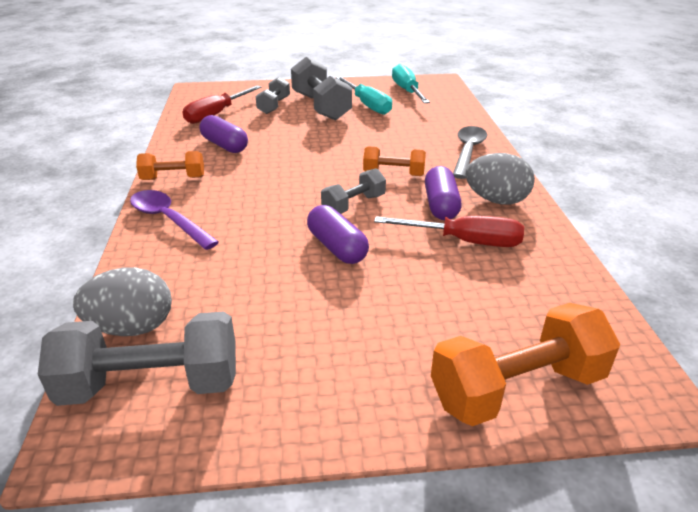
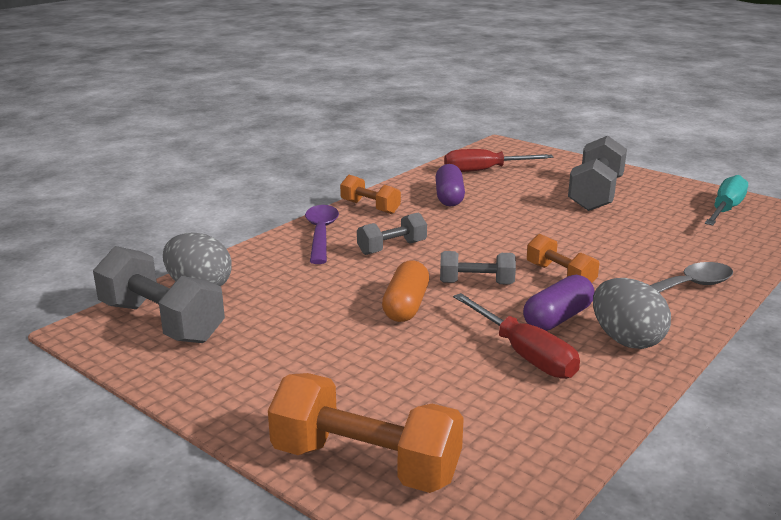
camera: 45 degrees right, 10 degrees down
(274, 106) = (549, 179): grey dumbbell -> grey dumbbell (392, 248)
(337, 247) = (406, 306): purple capsule -> orange capsule
(367, 105) = (650, 208): turquoise screwdriver -> none

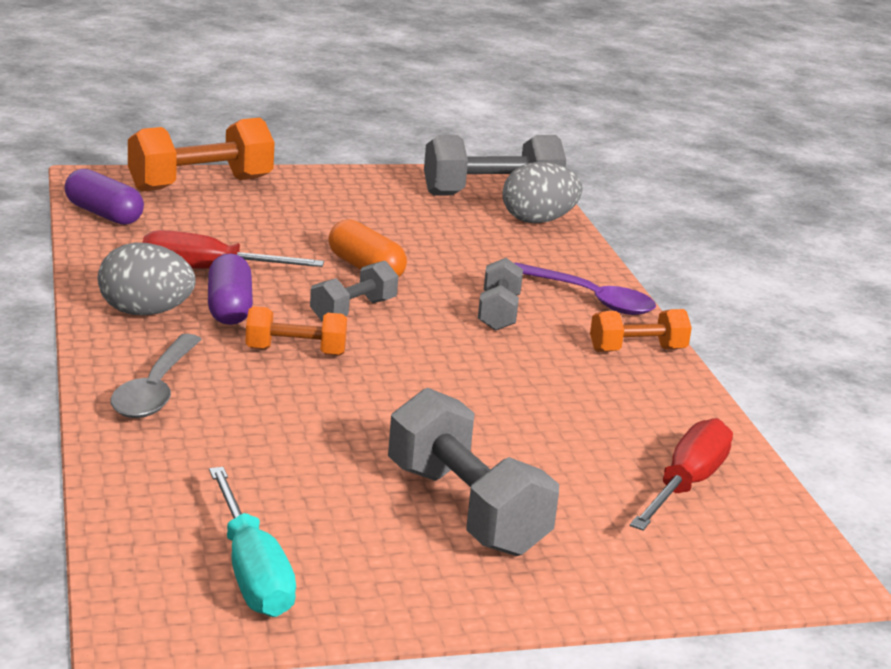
camera: 125 degrees right, 0 degrees up
(449, 197) = (606, 407): purple capsule -> purple capsule (104, 214)

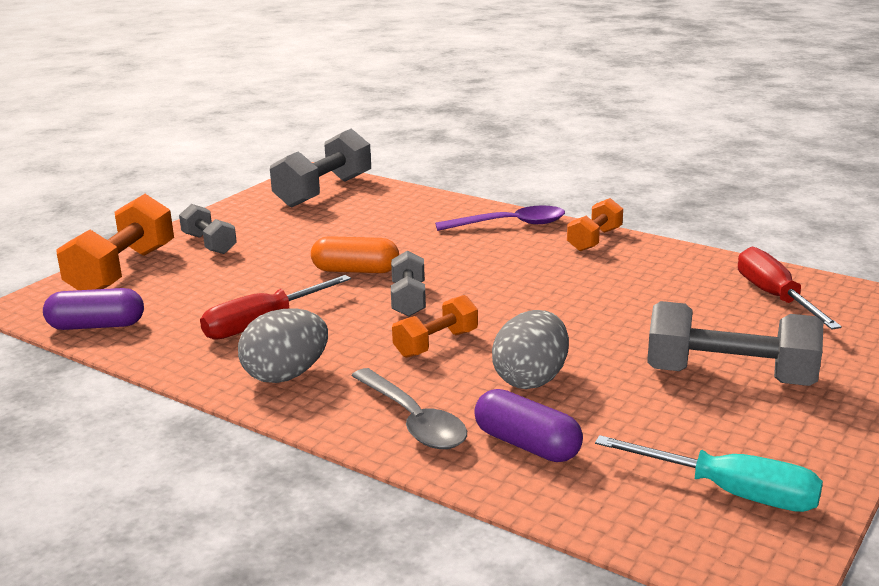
camera: 40 degrees left, 0 degrees up
(229, 308) = (332, 340): purple capsule -> purple capsule (527, 445)
(498, 313) = (486, 257): grey dumbbell -> grey dumbbell (209, 244)
(538, 220) = (384, 194): grey egg -> grey egg (531, 379)

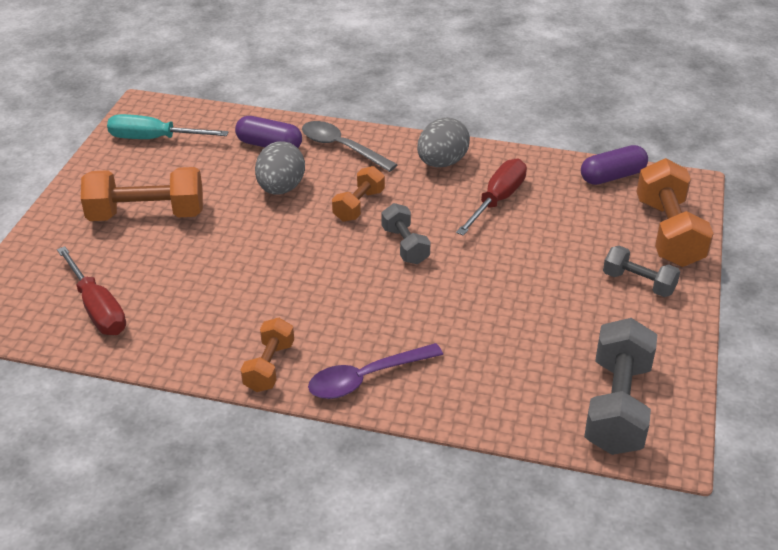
camera: 160 degrees right, 15 degrees up
(355, 271) = (473, 272): orange capsule -> none
(729, 376) = (146, 215): grey dumbbell -> orange dumbbell

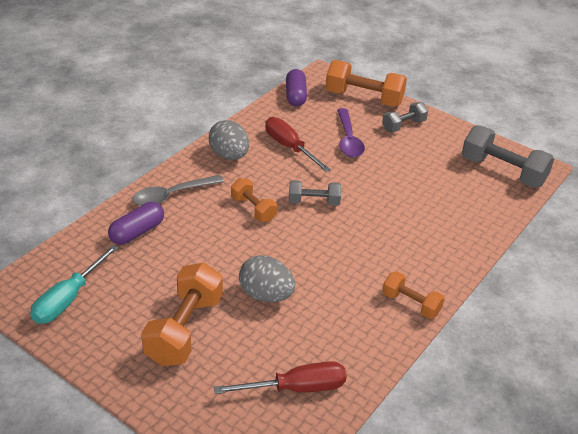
camera: 70 degrees left, 0 degrees up
(281, 188) = (203, 242): grey egg -> grey egg (266, 295)
(367, 378) = (441, 260): purple spoon -> purple spoon (348, 139)

